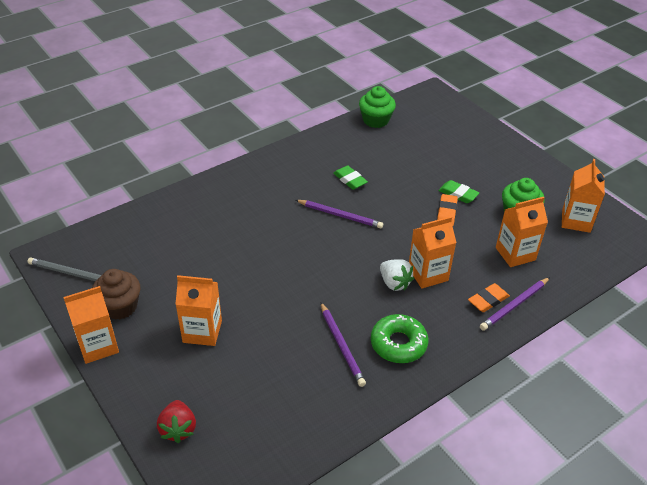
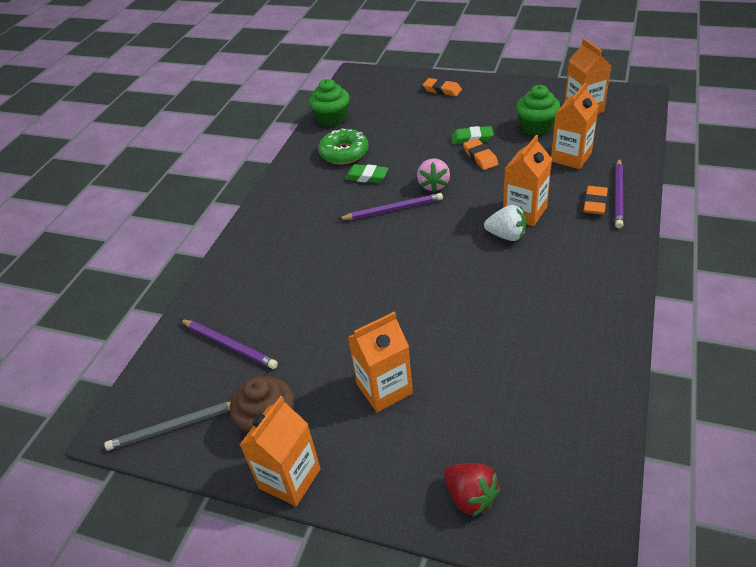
camera: 30 degrees left, 0 degrees up
(342, 345) = (526, 314): purple pencil -> purple pencil (229, 345)
(388, 214) = (433, 185): none -> pink strawberry
(398, 344) = (570, 281): green donut -> green donut (344, 153)
(482, 141) = (442, 90): none -> orange eraser

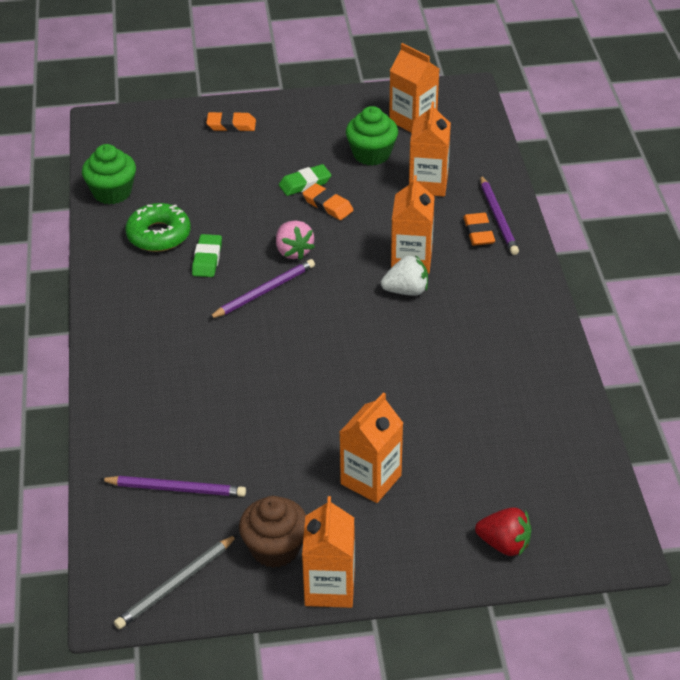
camera: 30 degrees left, 0 degrees up
(366, 177) = (207, 259): green eraser -> green eraser turned 75 degrees counterclockwise

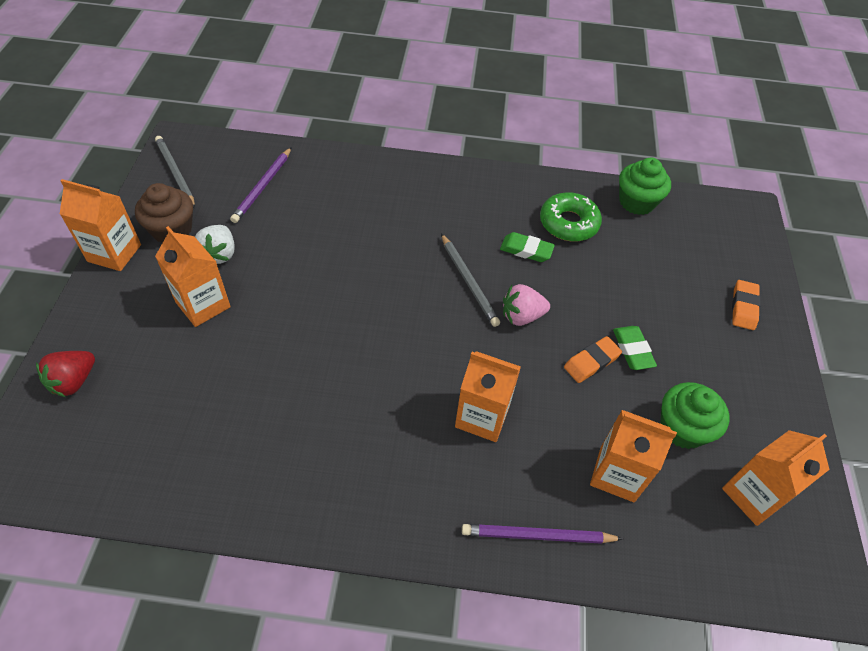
camera: 100 degrees right, 10 degrees up
(264, 291) = (469, 281): purple pencil -> grey pencil
(406, 291) = (434, 398): white strawberry -> white strawberry (219, 254)
(478, 232) = (513, 503): orange eraser -> none

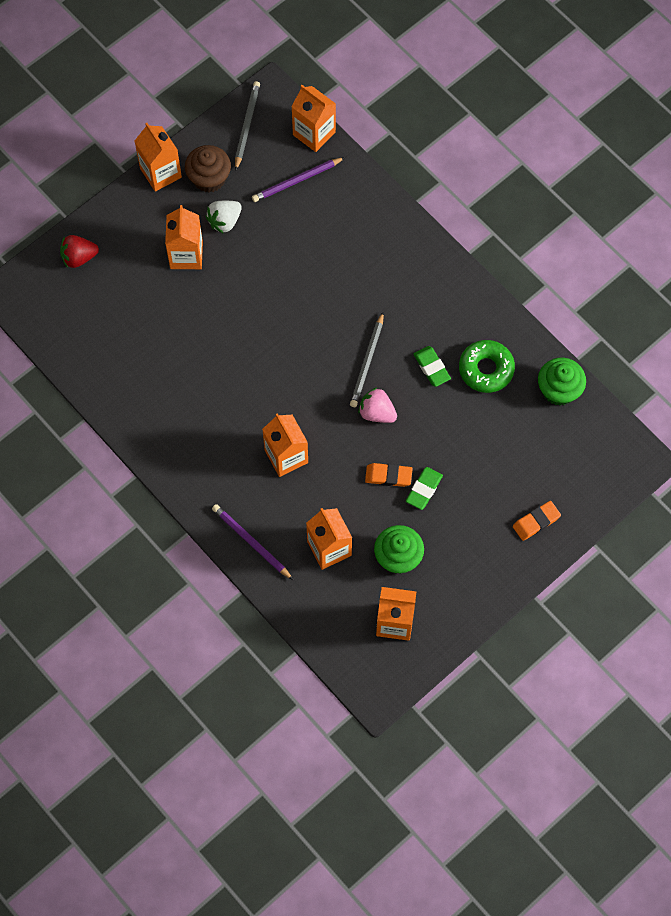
camera: 45 degrees right, 15 degrees up
(246, 147) = (314, 133): none -> orange carton

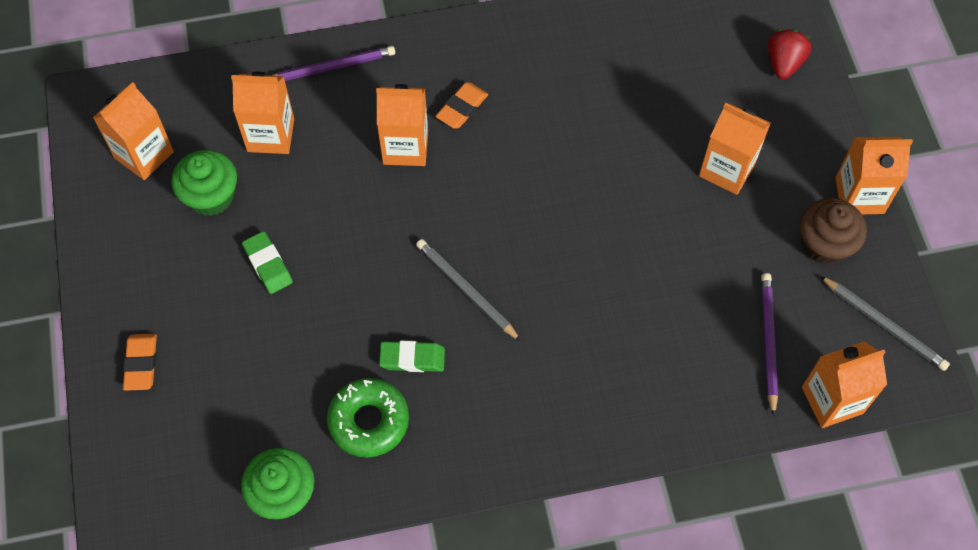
camera: 120 degrees right, 5 degrees down
(224, 221) = (752, 231): white strawberry -> none
(377, 412) = (395, 266): pink strawberry -> none
(388, 476) = (310, 236): orange eraser -> orange eraser (462, 108)

